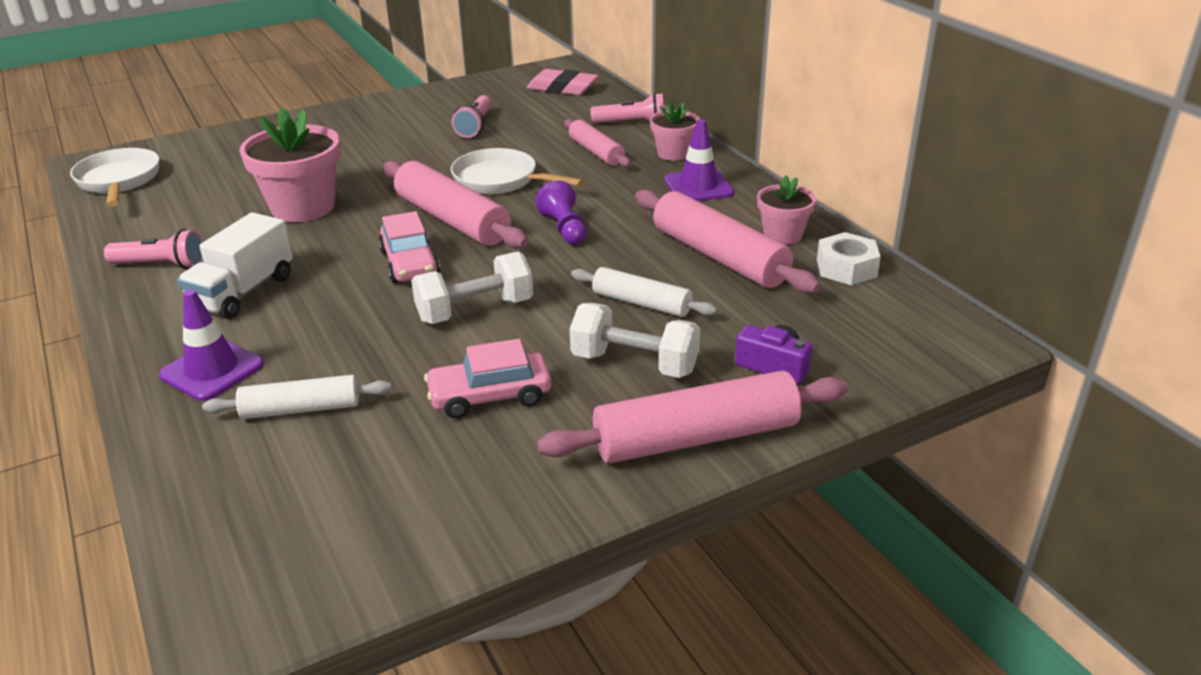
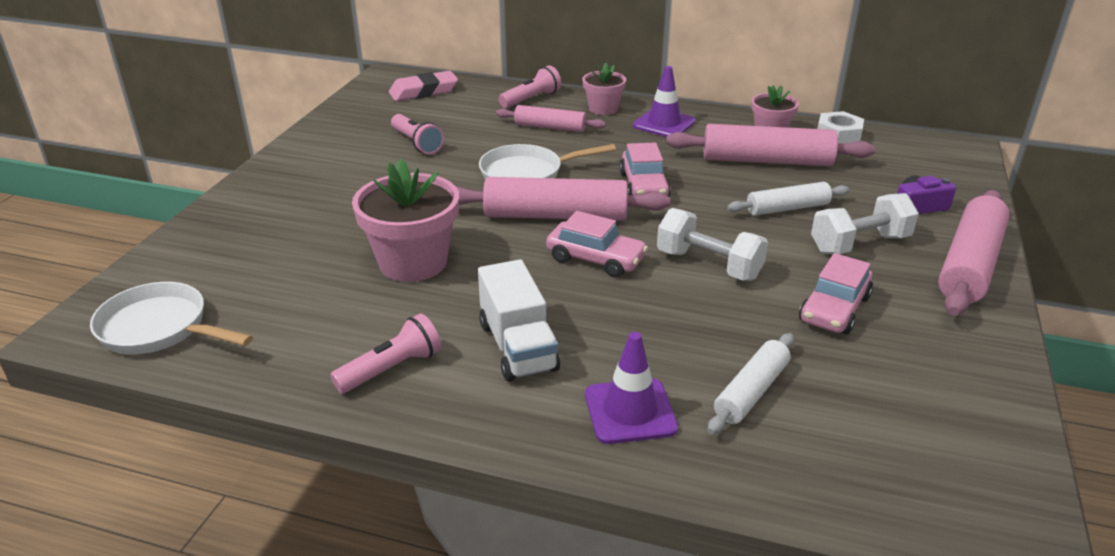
camera: 45 degrees left, 0 degrees up
(475, 311) = (708, 265): white dumbbell -> white dumbbell turned 75 degrees counterclockwise
(564, 229) = (644, 186): purple pawn -> pink car

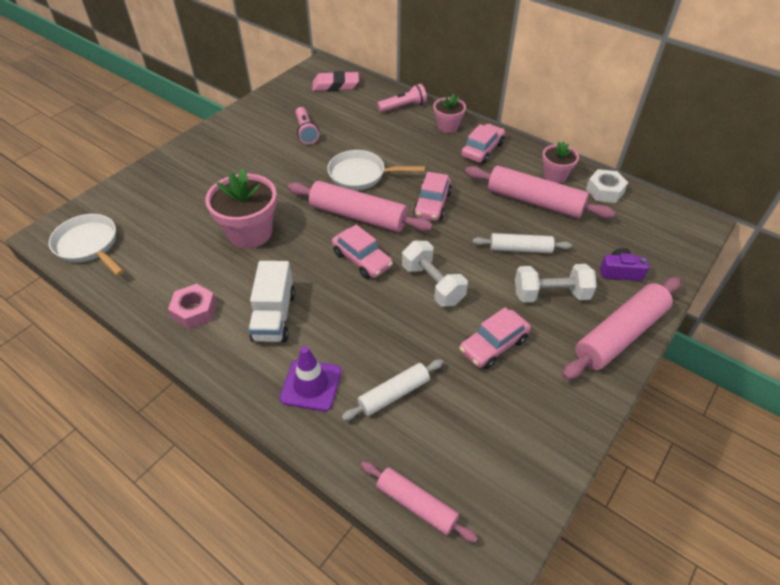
camera: 20 degrees right, 15 degrees up
(391, 368) = (195, 311): pink flashlight -> pink nut
(550, 127) = (401, 136): pink rolling pin -> pink rolling pin (416, 504)
(664, 124) = (482, 150): purple traffic cone -> pink car

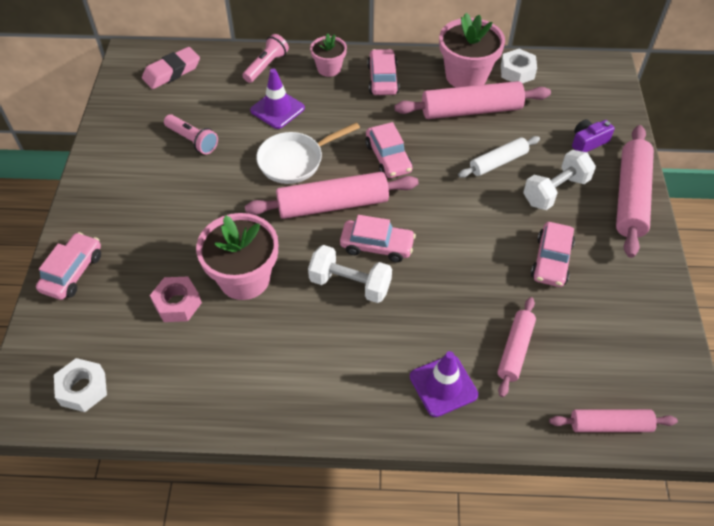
camera: 35 degrees left, 5 degrees up
(89, 245) = (83, 389): white pan -> white nut
(155, 175) = (72, 272): none -> pink car
(195, 311) = (271, 386): pink nut -> pink nut (177, 303)
(274, 316) = (351, 345): white truck -> none
(383, 137) = (277, 109): none -> purple traffic cone
(394, 394) = (515, 350): white rolling pin -> pink rolling pin
(432, 284) = (458, 235): white dumbbell -> white dumbbell (350, 284)
(555, 175) = (466, 76): pink flower pot -> pink flower pot, size x1.74

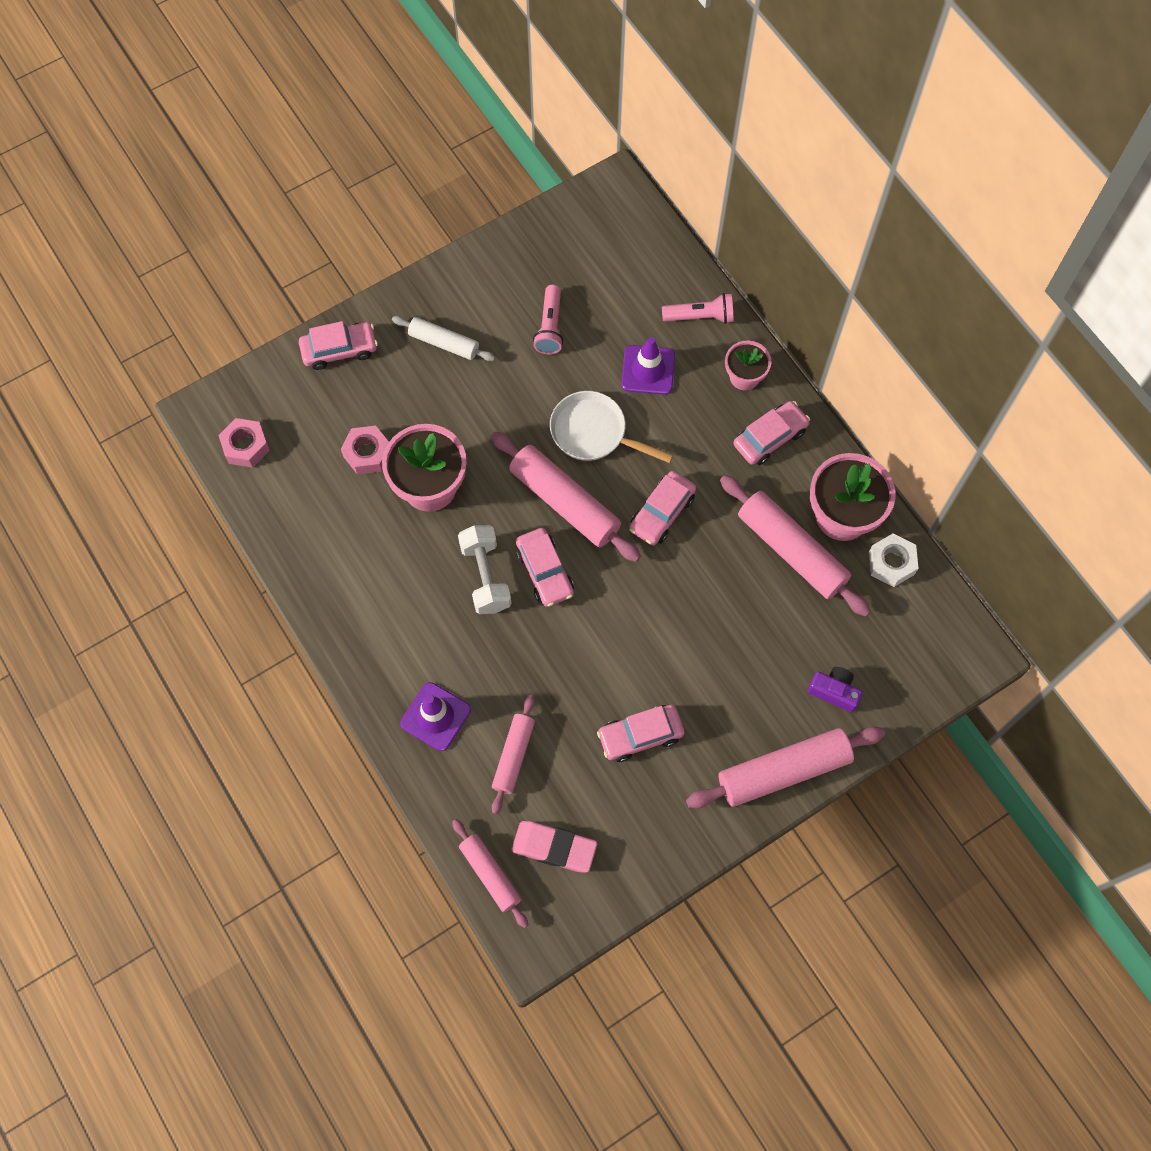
camera: 55 degrees right, 15 degrees up
(83, 389) = (246, 446): white nut -> pink nut
(172, 72) = (623, 239): pink eraser -> pink eraser (554, 847)
(498, 162) = (735, 618): white rolling pin -> white rolling pin (444, 343)
(515, 350) = (513, 756): pink rolling pin -> pink rolling pin turned 60 degrees counterclockwise
(555, 191) = (736, 694): white dumbbell -> none

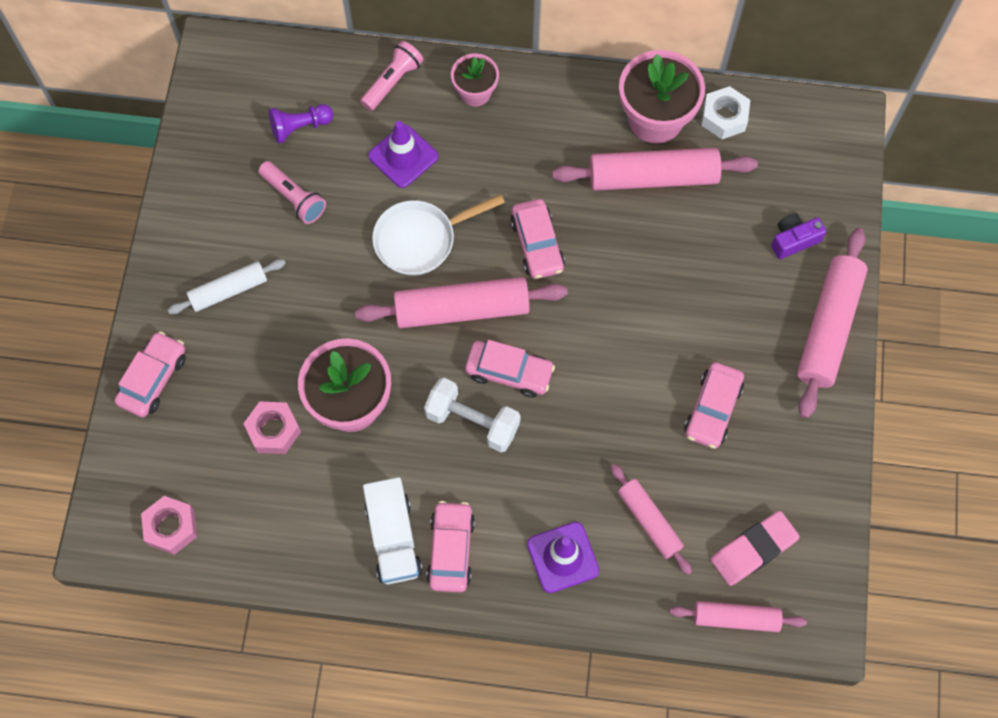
camera: 50 degrees left, 0 degrees up
(355, 592) = (393, 538): none -> white truck
(607, 287) = (300, 127): none -> purple pawn
(770, 437) = (544, 116): pink car -> pink car (451, 550)

